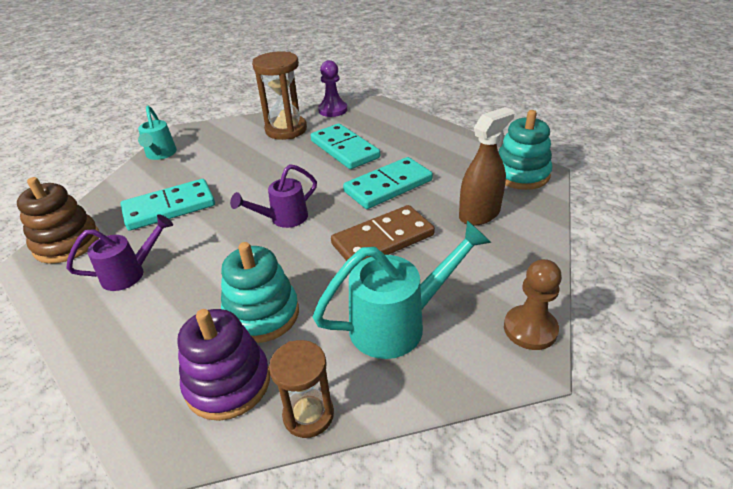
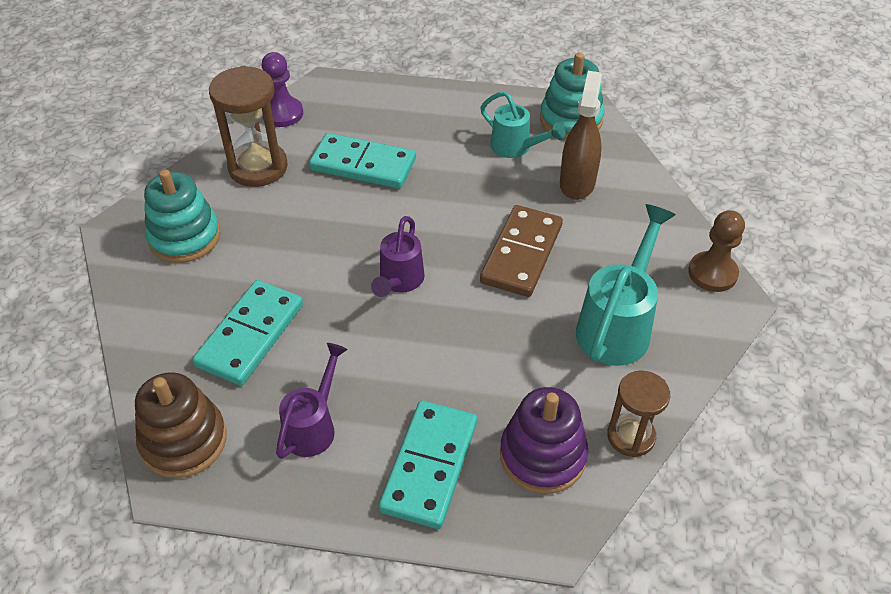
camera: 40 degrees left, 10 degrees up
(160, 155) = (133, 276): turquoise watering can -> turquoise watering can (516, 148)
(262, 314) = (498, 385): turquoise stacking toy -> turquoise stacking toy (184, 237)
(388, 186) = (461, 191): turquoise domino -> turquoise domino (429, 466)

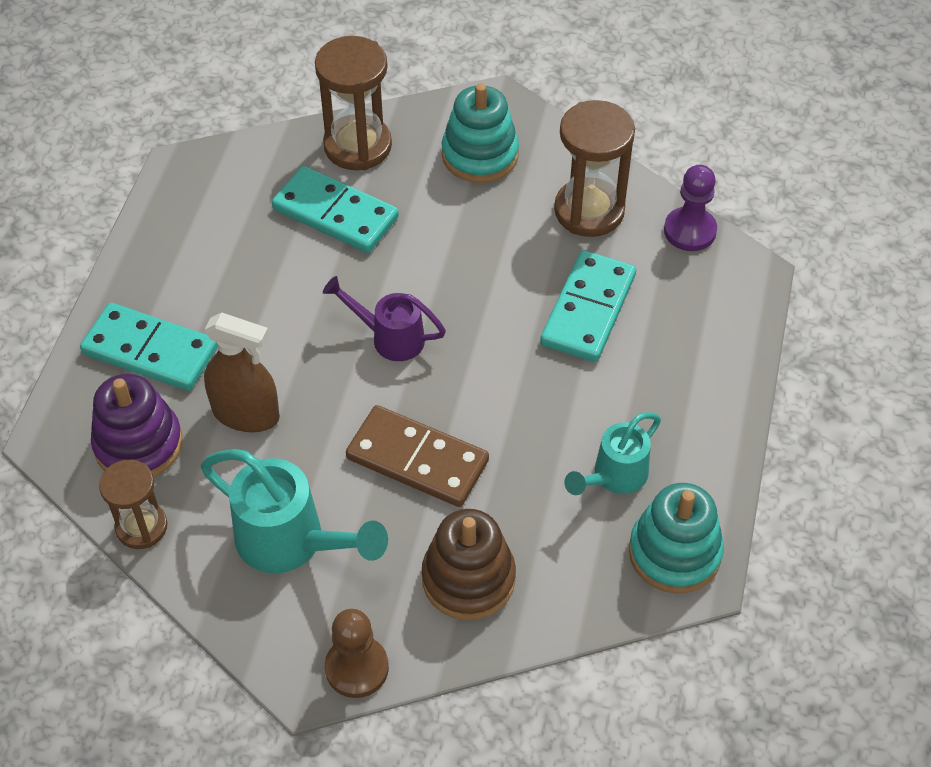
camera: 95 degrees right, 5 degrees up
(160, 327) = (357, 146): none -> brown hourglass
(184, 441) = (221, 172): brown stacking toy -> brown stacking toy (468, 579)
(314, 425) = (216, 264): purple watering can -> none
(577, 183) = (539, 539): brown spray bottle -> brown spray bottle (246, 414)

